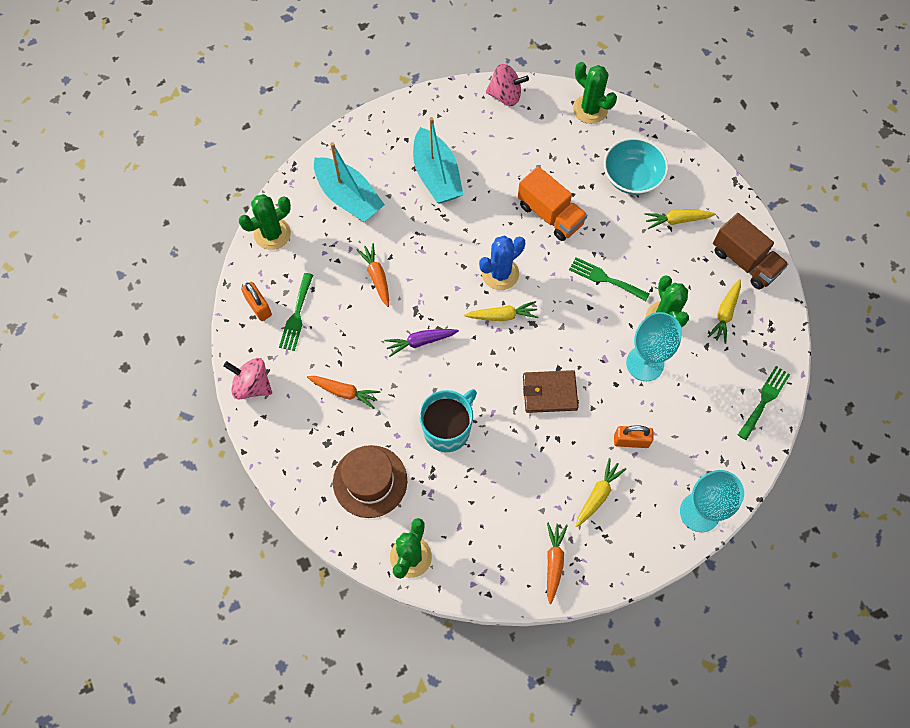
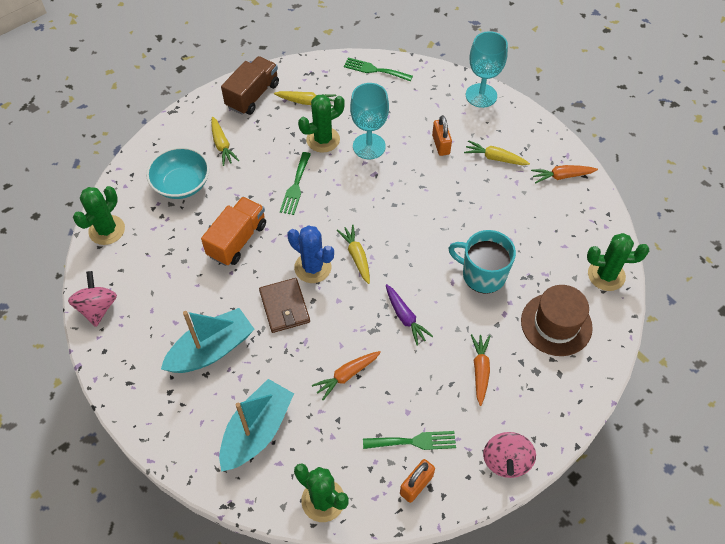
camera: 105 degrees left, 10 degrees down
(549, 392) = (419, 206): brown wallet -> brown wallet (284, 307)

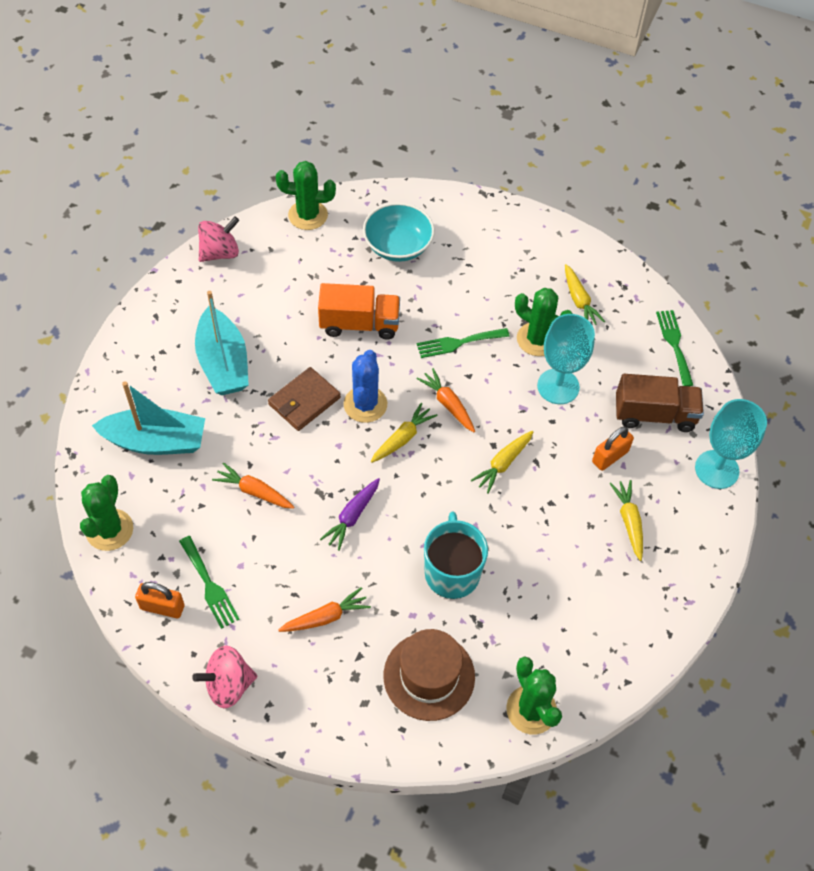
camera: 60 degrees right, 0 degrees up
(212, 350) = (223, 363): turquoise boat -> turquoise boat turned 45 degrees clockwise
(222, 145) = (469, 255): yellow carrot -> yellow carrot (503, 464)
(252, 95) = (553, 249): brown truck -> brown truck (654, 414)
(562, 176) = (651, 607): orange carrot -> orange carrot (448, 404)

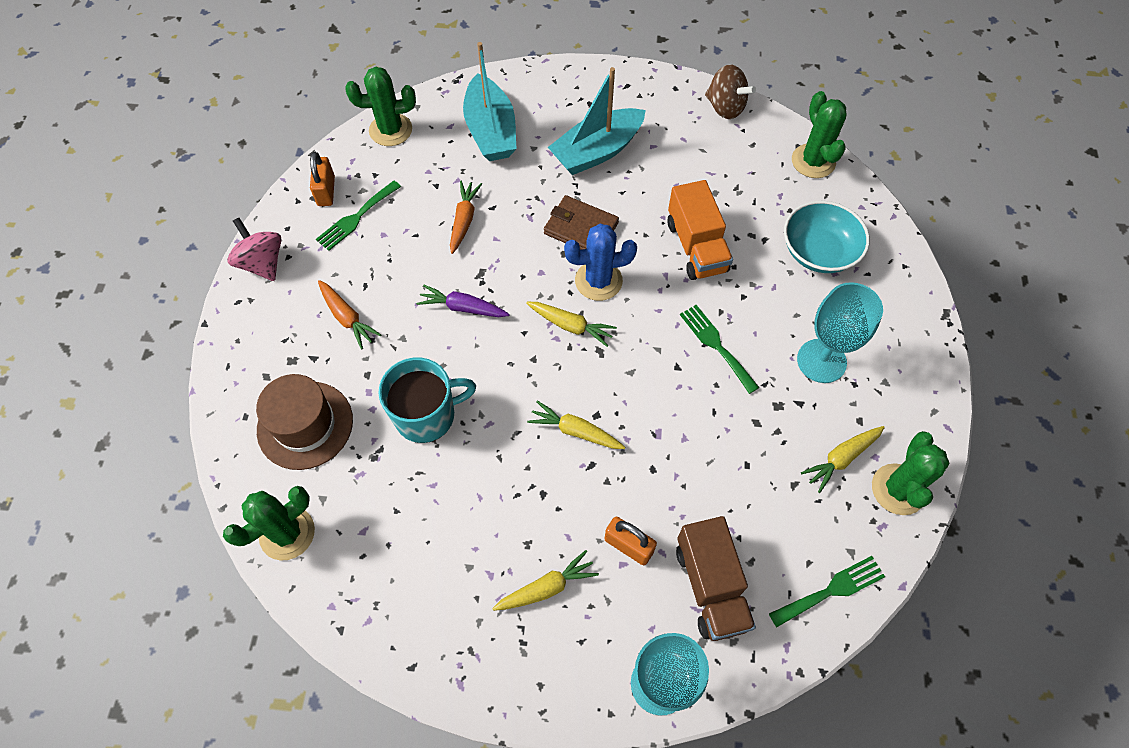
camera: 75 degrees right, 5 degrees up
(220, 253) = (725, 107): pink spinning top -> brown spinning top
(448, 404) = (630, 356): orange carrot -> none
(537, 339) = (760, 425): green cactus -> green cactus (898, 489)
(558, 386) = (703, 464): turquoise goblet -> turquoise goblet (821, 361)

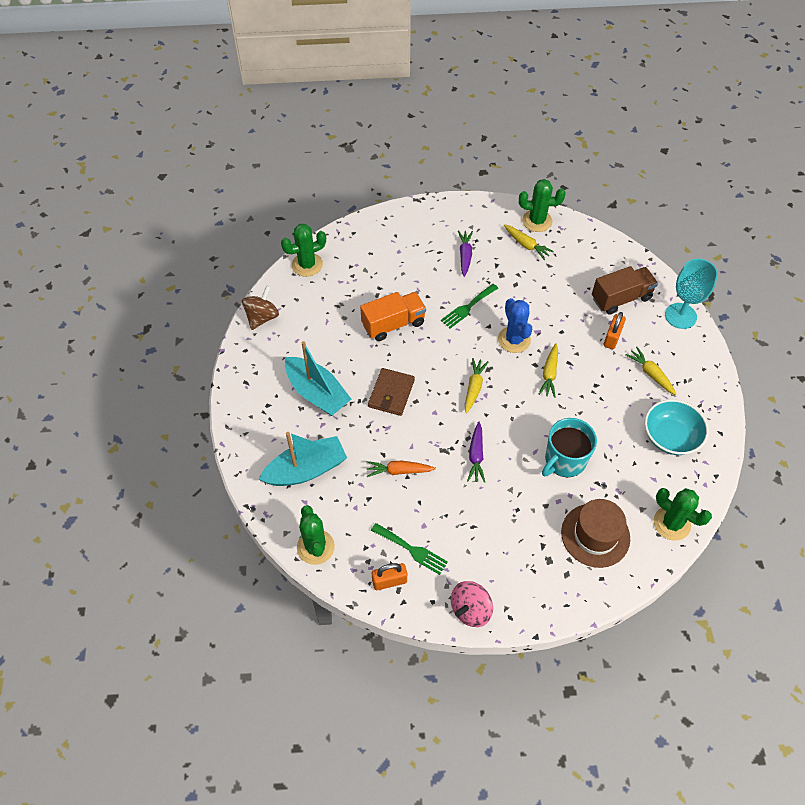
camera: 100 degrees left, 5 degrees down
(347, 318) = (504, 531): orange carrot -> none
(426, 415) = (564, 460): turquoise mug -> turquoise mug turned 105 degrees counterclockwise
(598, 281) = (434, 376): blue cactus -> blue cactus (514, 340)
(818, 251) = (383, 259): turquoise bowl -> turquoise bowl (670, 437)
(821, 361) = (465, 255): turquoise goblet -> purple carrot
(831, 590) = (603, 247): green fork -> none

